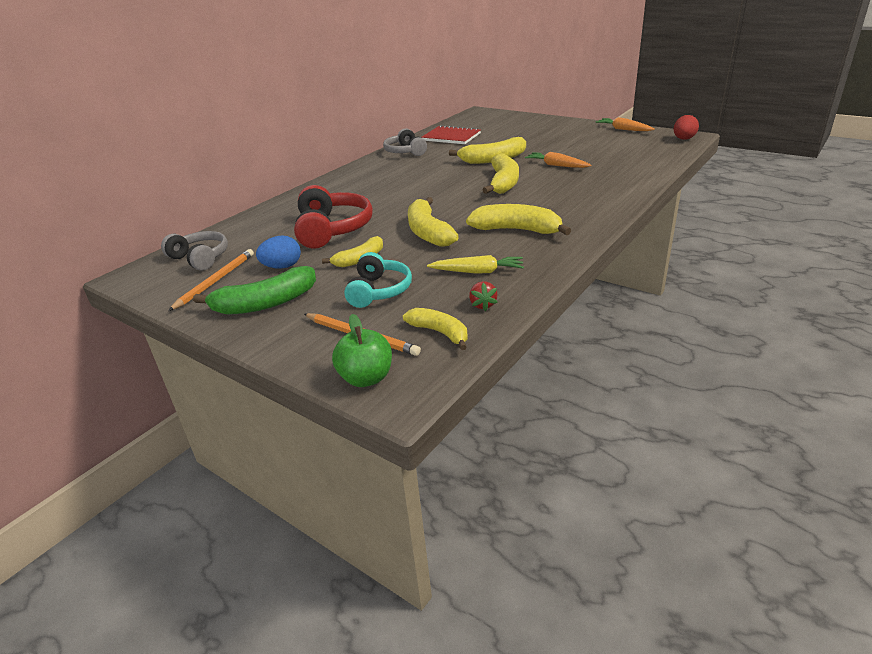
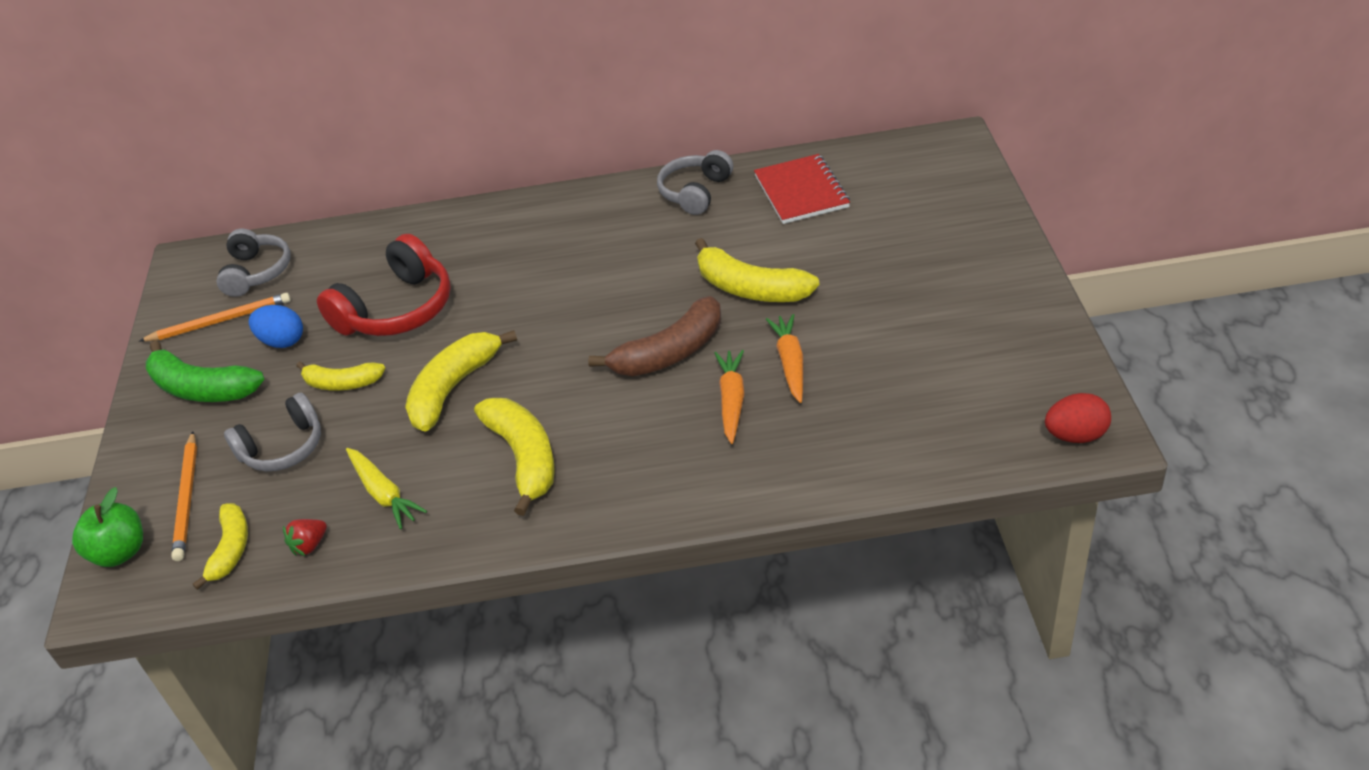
camera: 50 degrees right, 10 degrees up
(379, 291) = (283, 448): turquoise headphones -> grey headphones
(503, 183) = (670, 353): yellow banana -> brown banana
(623, 129) = (1046, 341): orange carrot -> orange carrot (731, 400)

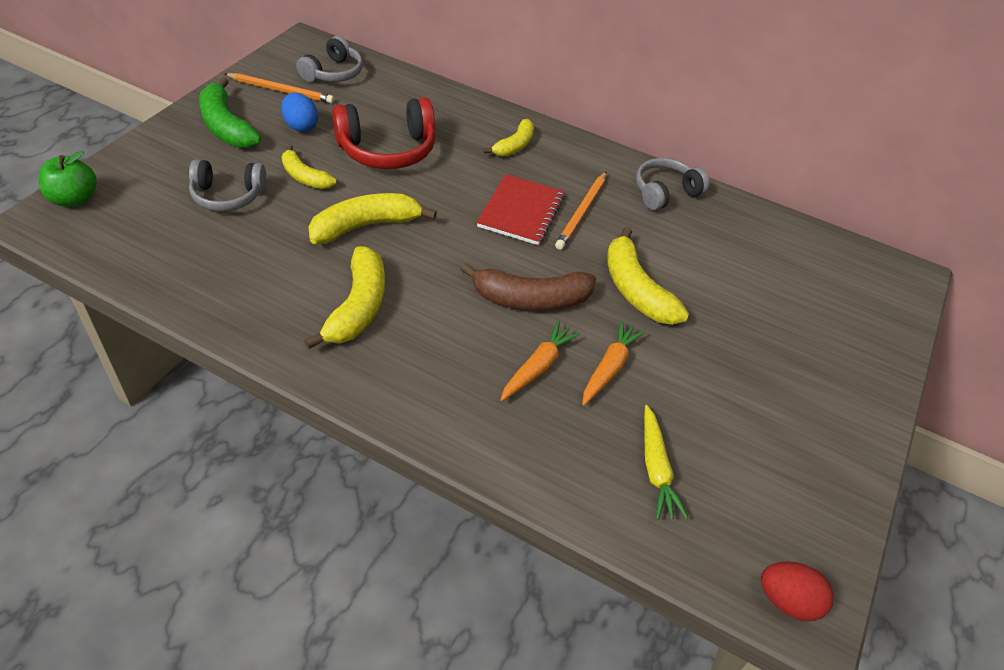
camera: 25 degrees right, 5 degrees up
(187, 498) = (144, 191): orange pencil -> orange pencil (582, 212)
(231, 549) = (130, 241): yellow banana -> yellow banana (514, 146)
(309, 545) = (173, 272): red strawberry -> none
(384, 494) = (250, 269): yellow carrot -> yellow carrot (656, 469)
(801, 191) = (746, 240): red notebook -> red notebook (521, 211)

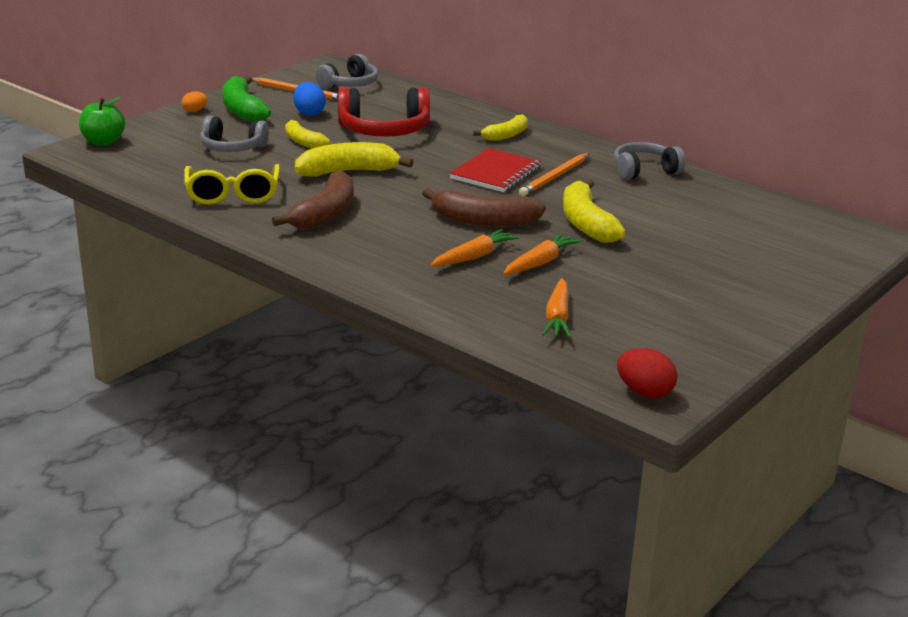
camera: 15 degrees right, 20 degrees down
(172, 133) = (195, 111): none -> orange egg
(245, 283) = (233, 194): none -> yellow glasses
(358, 307) = (325, 214): yellow banana -> brown banana
(656, 469) = (557, 317): yellow carrot -> orange carrot

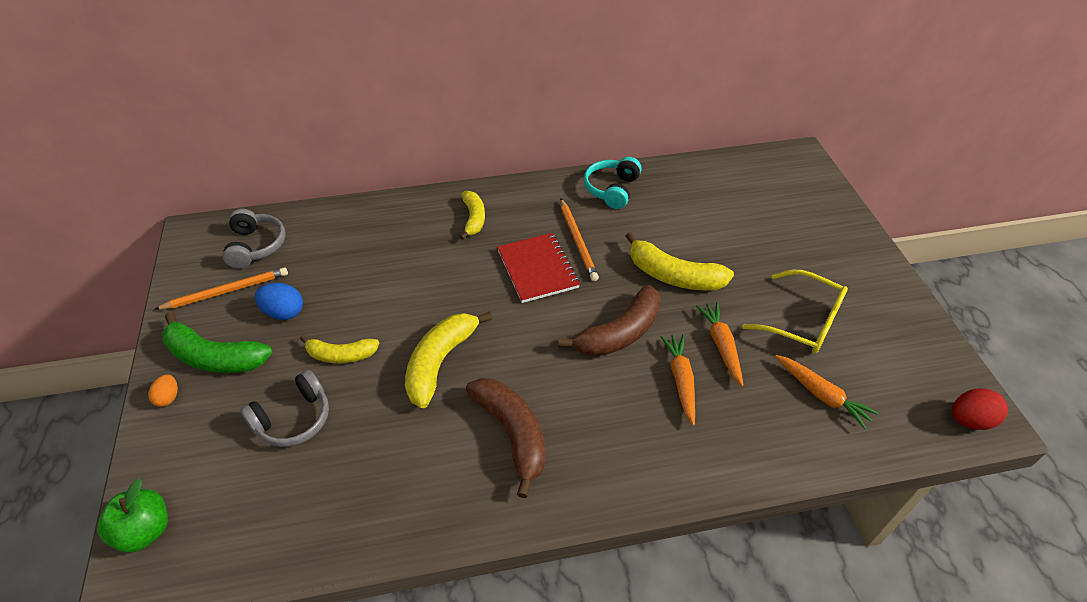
camera: 50 degrees left, 20 degrees up
(233, 194) = (402, 484): yellow glasses -> yellow glasses (803, 322)
(384, 131) = (381, 285): red headphones -> none
(644, 171) = (612, 189): grey headphones -> turquoise headphones

